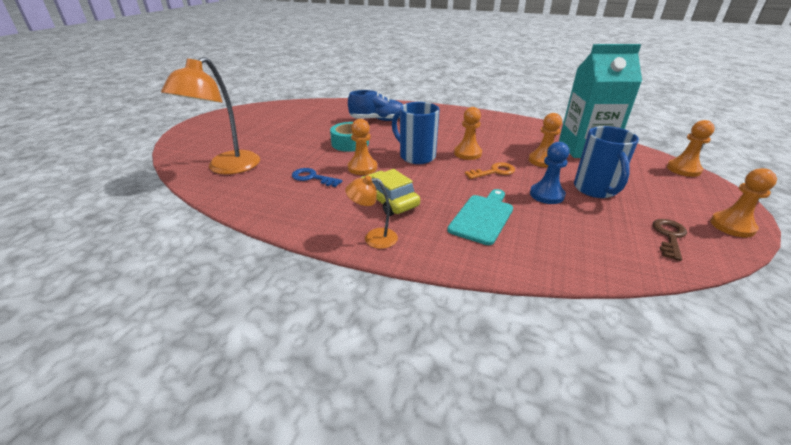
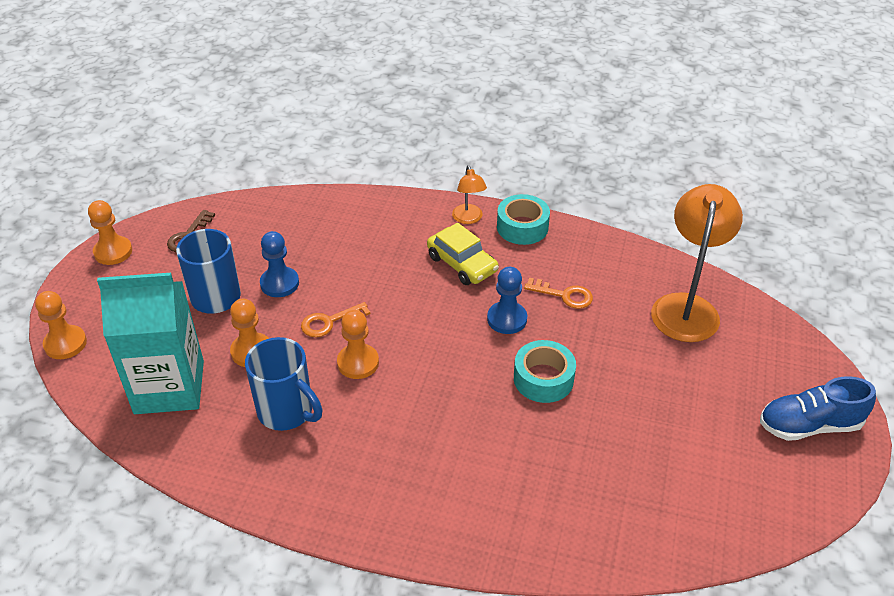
camera: 175 degrees right, 10 degrees up
(312, 178) = (564, 295): blue key -> orange key
(321, 227) = (522, 227): none -> turquoise tape
(362, 167) = (507, 319): orange pawn -> blue pawn
(373, 238) = (468, 219): orange lamp -> orange lamp turned 75 degrees clockwise
(378, 120) = (516, 467): blue shoe -> blue shoe (809, 425)
(416, 156) = (435, 350): blue mug -> blue mug (287, 412)
(482, 217) = (362, 248): turquoise cutting board -> none

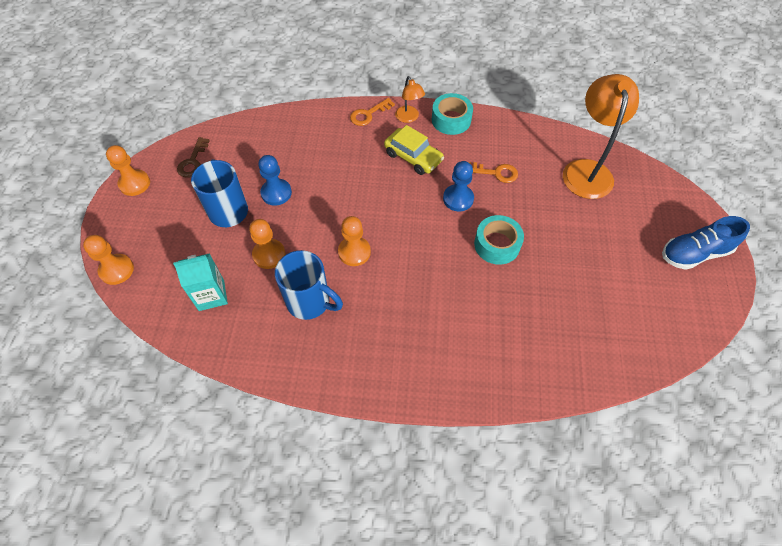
camera: 10 degrees left, 15 degrees up
(169, 387) = (211, 295): turquoise carton -> turquoise carton, size x0.57
(329, 322) = (324, 220): orange key -> orange key (368, 114)

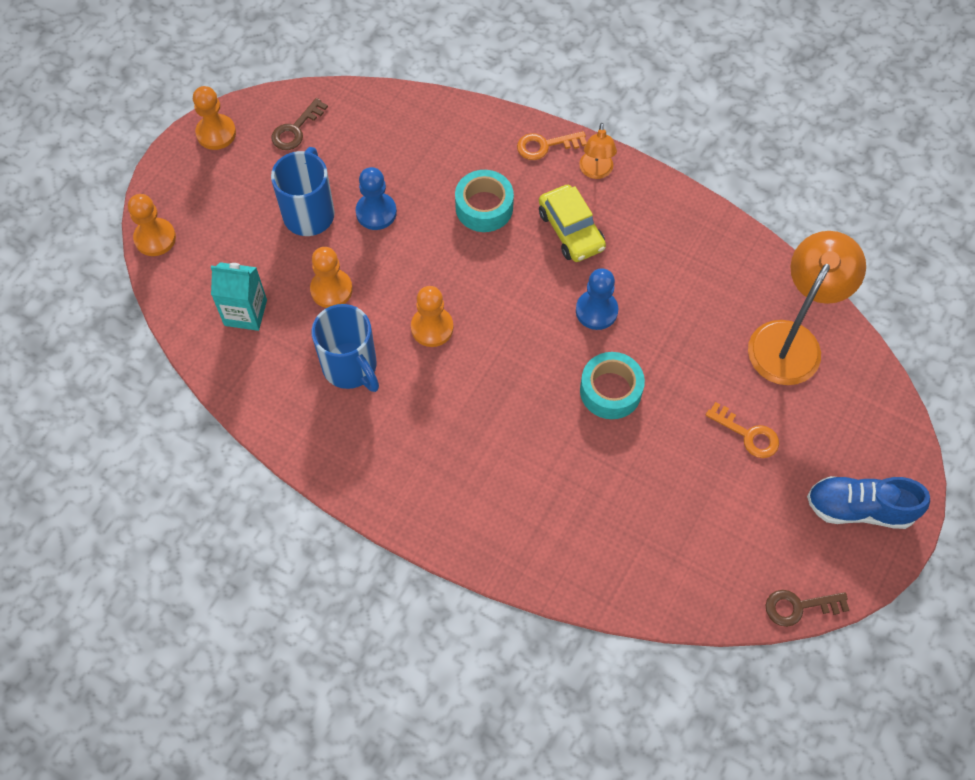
camera: 25 degrees right, 5 degrees up
(451, 120) = (651, 196): turquoise tape -> turquoise tape (484, 207)
(495, 173) = (666, 295): orange key -> orange key (747, 434)
(703, 333) = (799, 606): none -> brown key

